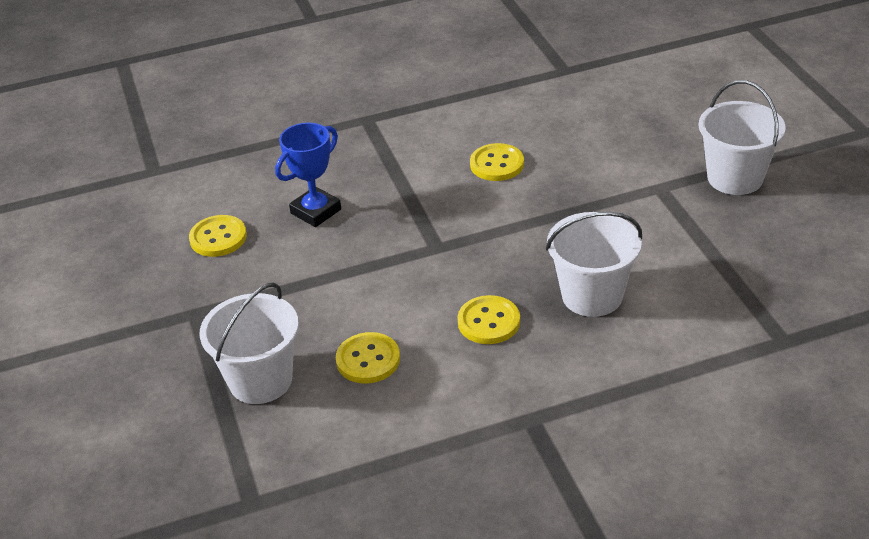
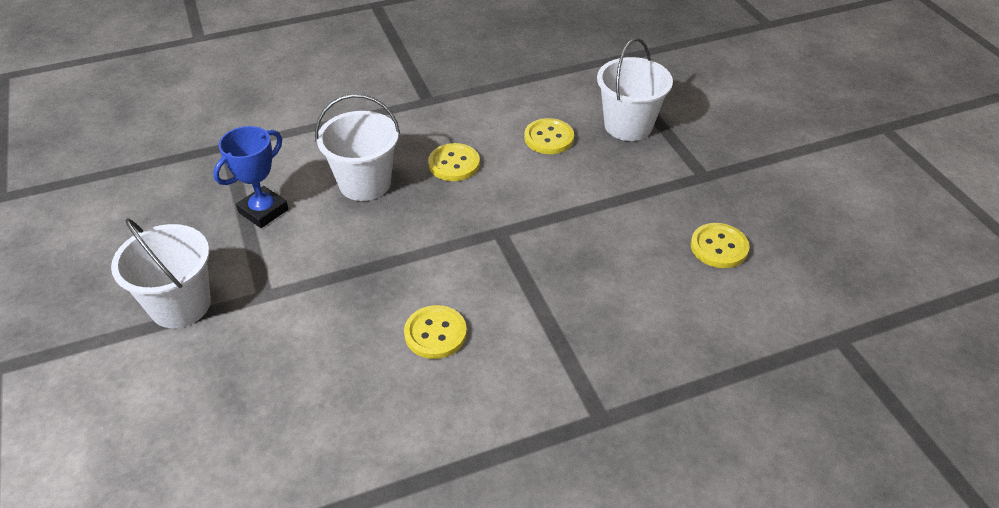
camera: 175 degrees right, 5 degrees up
(316, 211) = (629, 275): blue trophy -> blue trophy (263, 211)

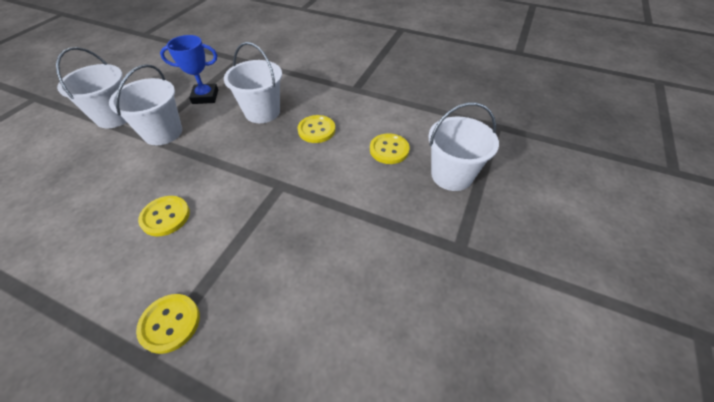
camera: 45 degrees right, 5 degrees up
(283, 276) = (163, 132): none -> white bucket
(719, 247) = (395, 312): yellow button -> yellow button (170, 323)

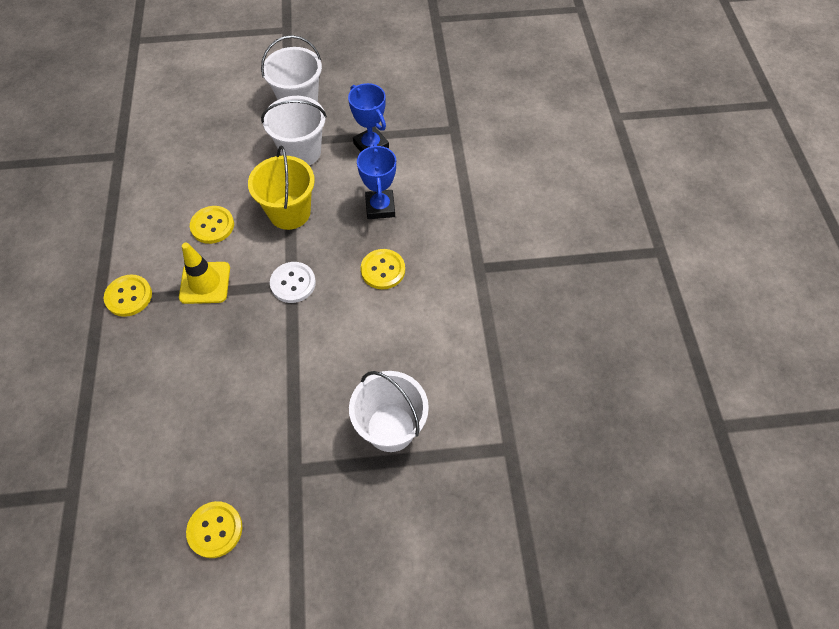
camera: 60 degrees right, 10 degrees up
(211, 160) = (289, 212): none -> yellow bucket
(221, 246) = (205, 283): none -> yellow traffic cone
(262, 112) = (380, 207): white bucket -> blue trophy
(281, 183) = (293, 283): none -> white button
(389, 150) = (394, 351): yellow button -> yellow button (215, 530)

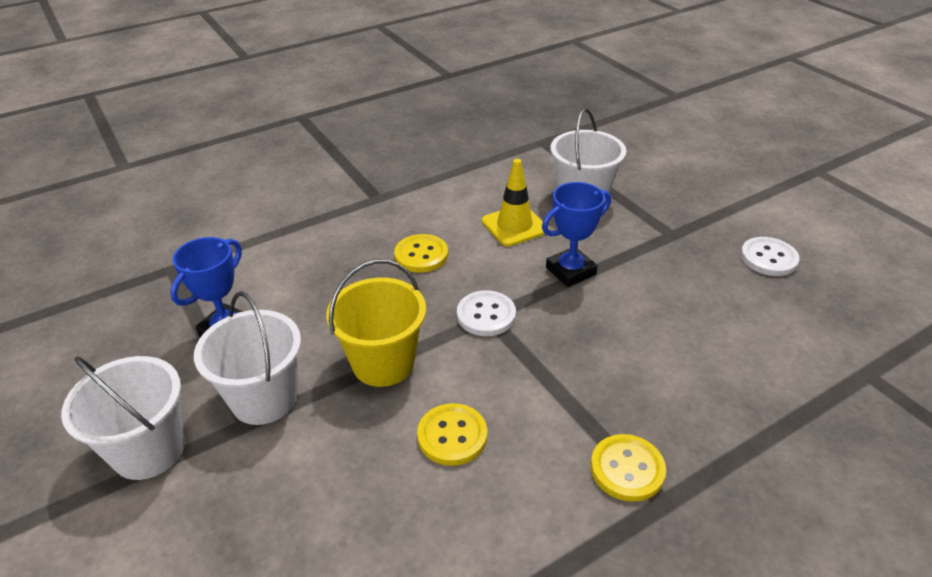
camera: 115 degrees left, 20 degrees down
(205, 283) = (544, 395): yellow traffic cone -> yellow traffic cone (514, 226)
(215, 530) = (768, 258): yellow button -> white button
(380, 207) = (332, 286): blue trophy -> blue trophy (570, 271)

